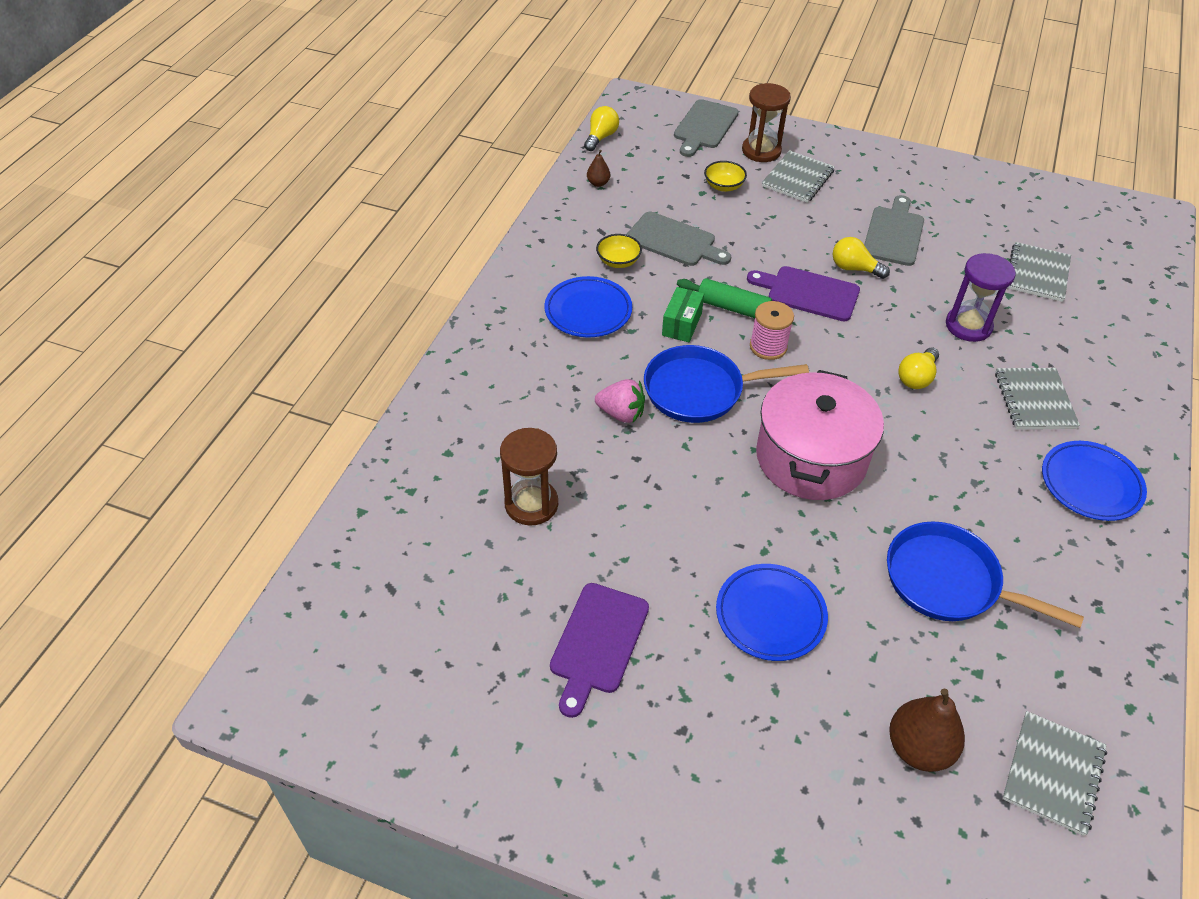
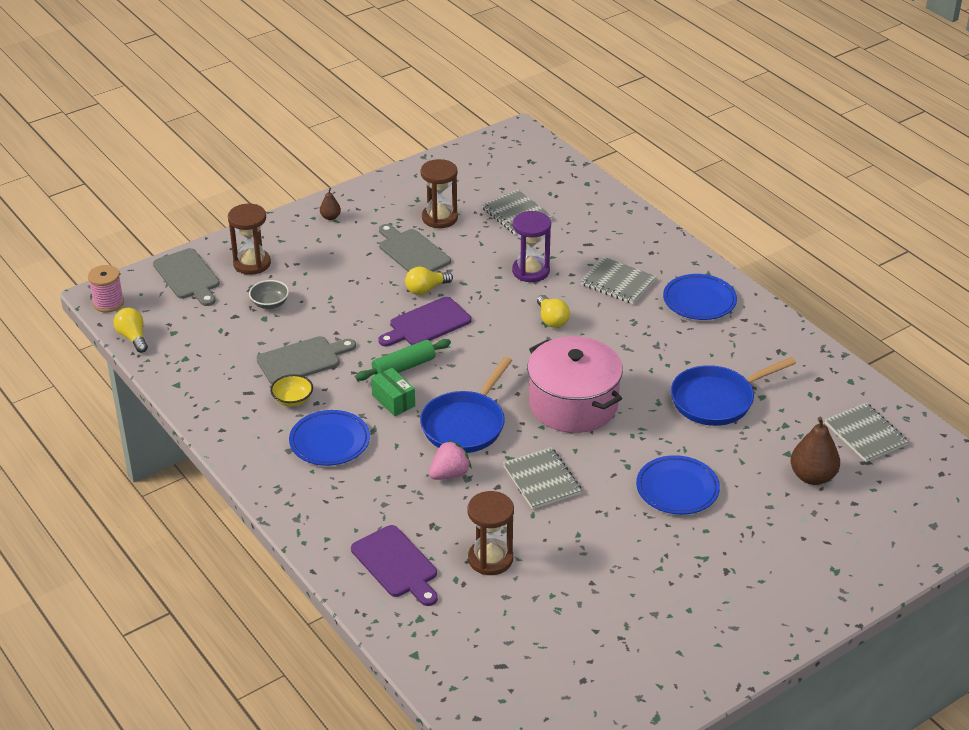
camera: 55 degrees left, 10 degrees down
(597, 643) = (633, 579): purple cutting board -> purple cutting board (396, 564)
(598, 183) = (189, 367): brown pear -> brown pear (330, 217)
(723, 186) = (270, 303): yellow bowl -> grey bowl
(768, 347) = (458, 370): pink spool -> pink spool (108, 303)
(797, 178) = (304, 263): grey notebook -> grey notebook (542, 480)
(963, 227) = (439, 218): none -> brown hourglass

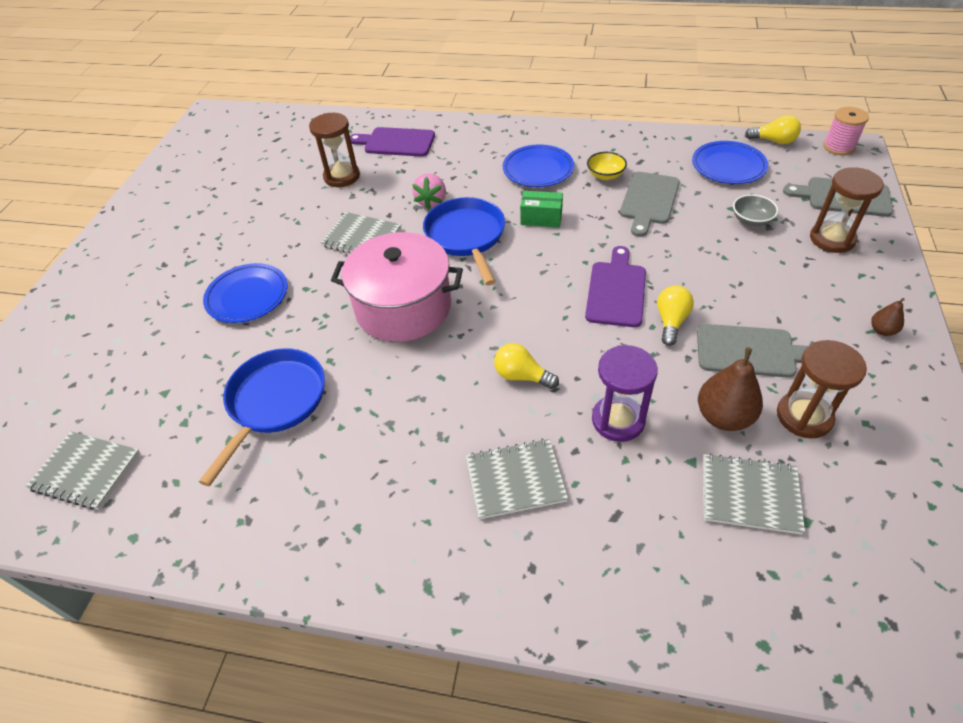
camera: 140 degrees right, 10 degrees up
(403, 367) = (574, 245): green rolling pin -> none
(699, 301) = (398, 527): blue plate -> blue plate (728, 166)
(812, 477) = (126, 384): brown pear -> brown pear (723, 417)

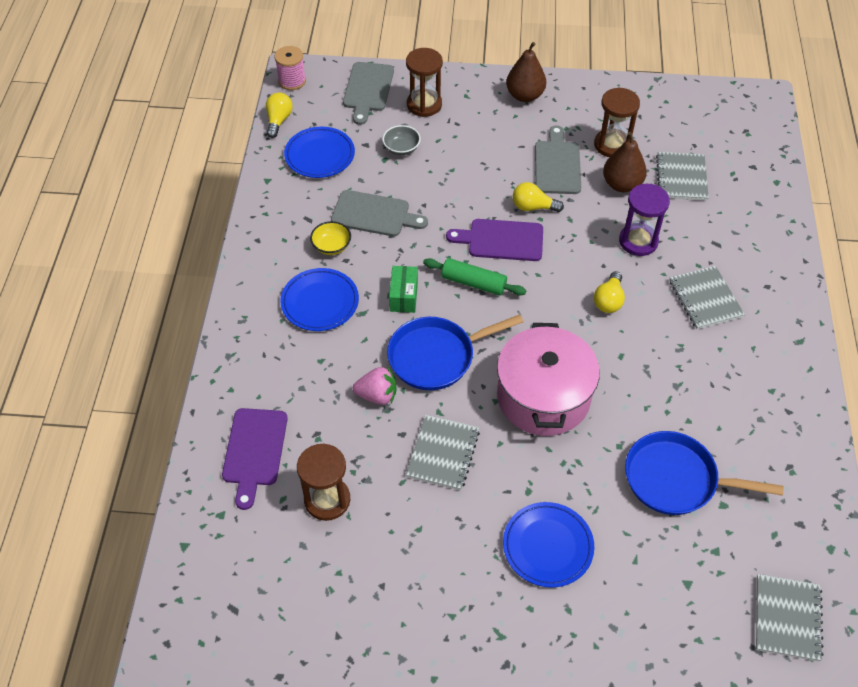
camera: 100 degrees left, 5 degrees up
(555, 266) = (473, 283): none -> green rolling pin
(882, 330) = (525, 95): brown pear -> brown pear, size x1.94

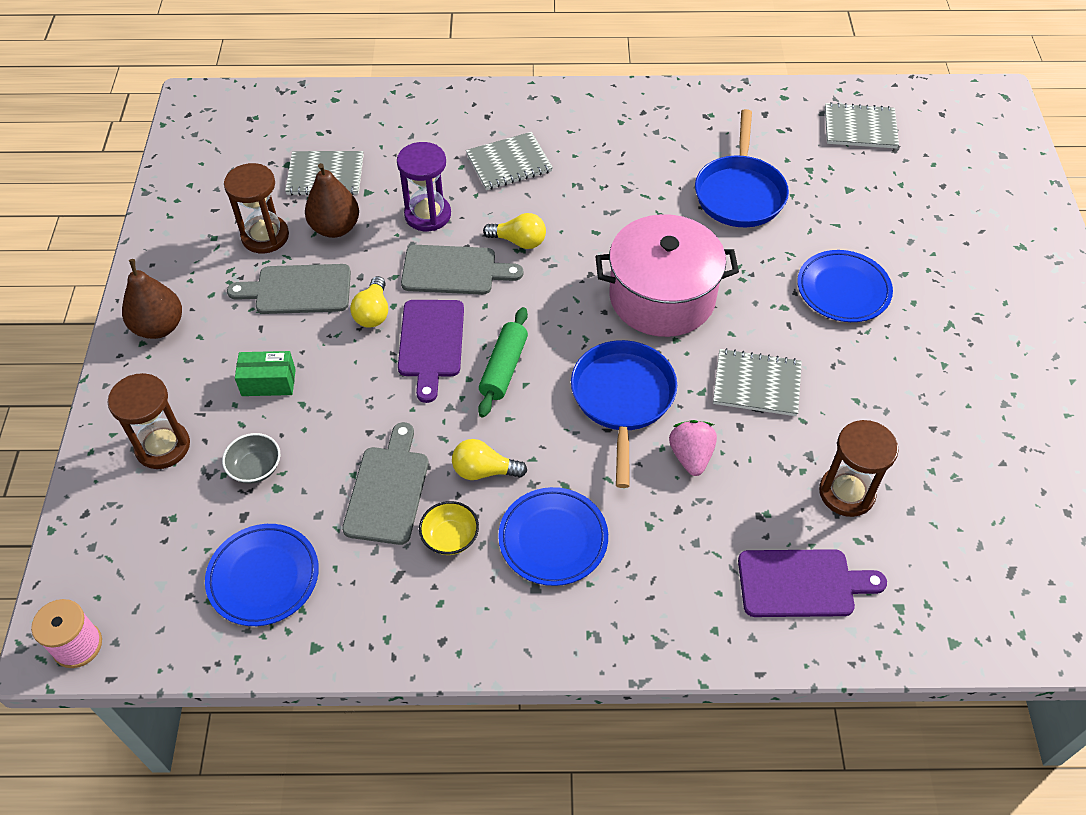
camera: 95 degrees left, 0 degrees up
(278, 121) = (176, 652): yellow light bulb -> yellow light bulb (484, 471)
(368, 89) = (117, 526): grey cutting board -> grey cutting board (454, 270)
(403, 296) = (532, 441): green box -> green box (268, 382)
(436, 356) = (622, 399): blue pan -> blue pan turned 150 degrees counterclockwise

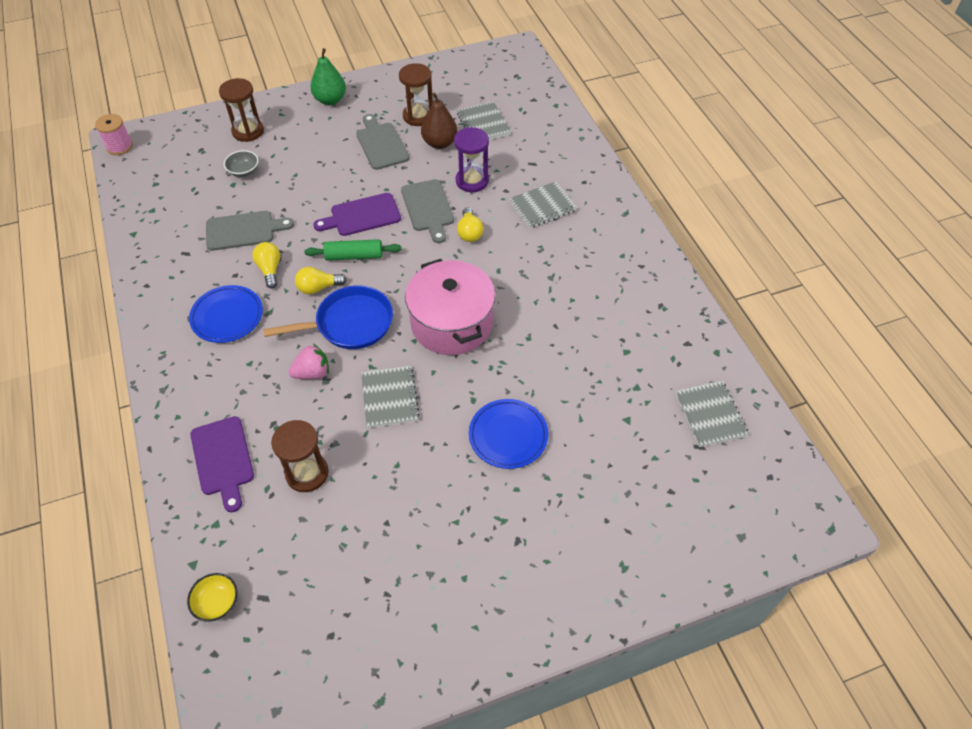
camera: 70 degrees right, 0 degrees up
(159, 327) = (330, 100): brown pear -> green pear
(263, 577) = (173, 199): blue plate -> none
(268, 382) = (306, 156): green box -> none
(373, 312) = (376, 182): yellow light bulb -> yellow light bulb (318, 287)
(450, 537) = (217, 268): yellow bowl -> yellow bowl (217, 602)
(509, 163) = (542, 206): grey notebook -> grey notebook turned 75 degrees counterclockwise
(739, 193) = (583, 346): blue pan -> none

